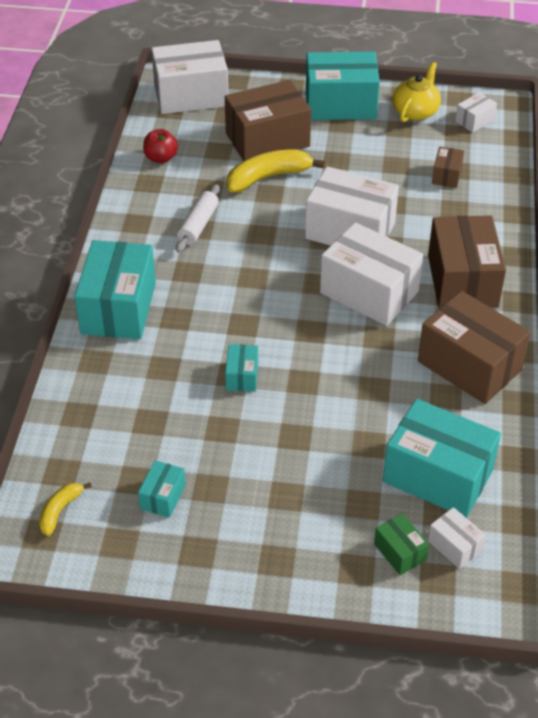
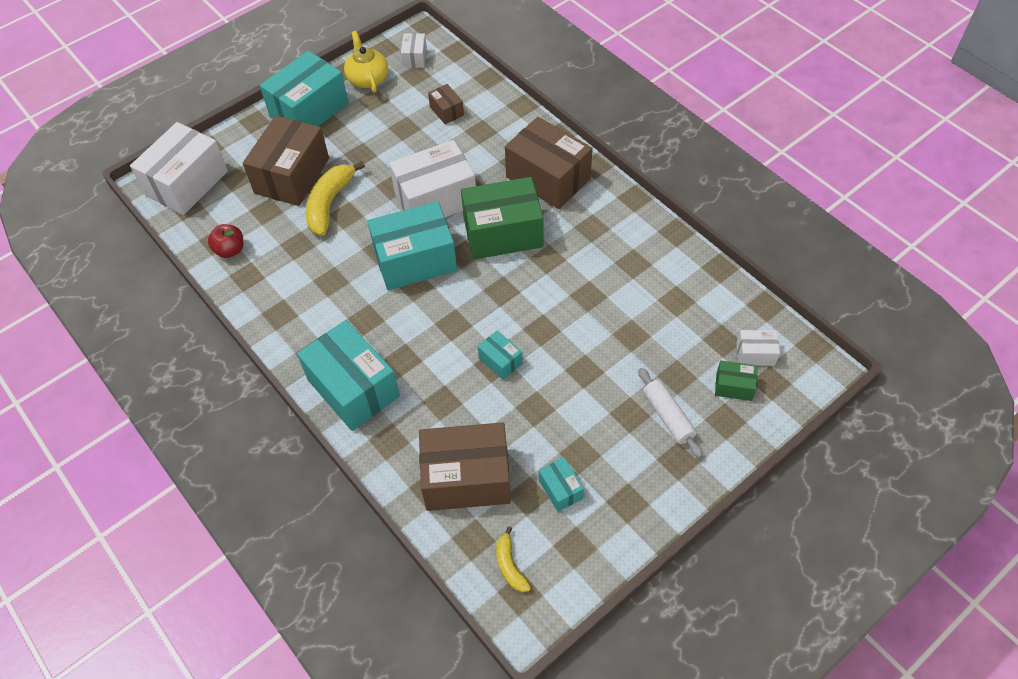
camera: 45 degrees left, 10 degrees up
(198, 225) = (327, 279): white rolling pin -> white rolling pin (668, 416)
(369, 292) = (503, 233): white box -> green box
(438, 476) = (693, 319): turquoise box -> turquoise box (415, 260)
(469, 365) = (621, 231): brown box -> brown box (467, 478)

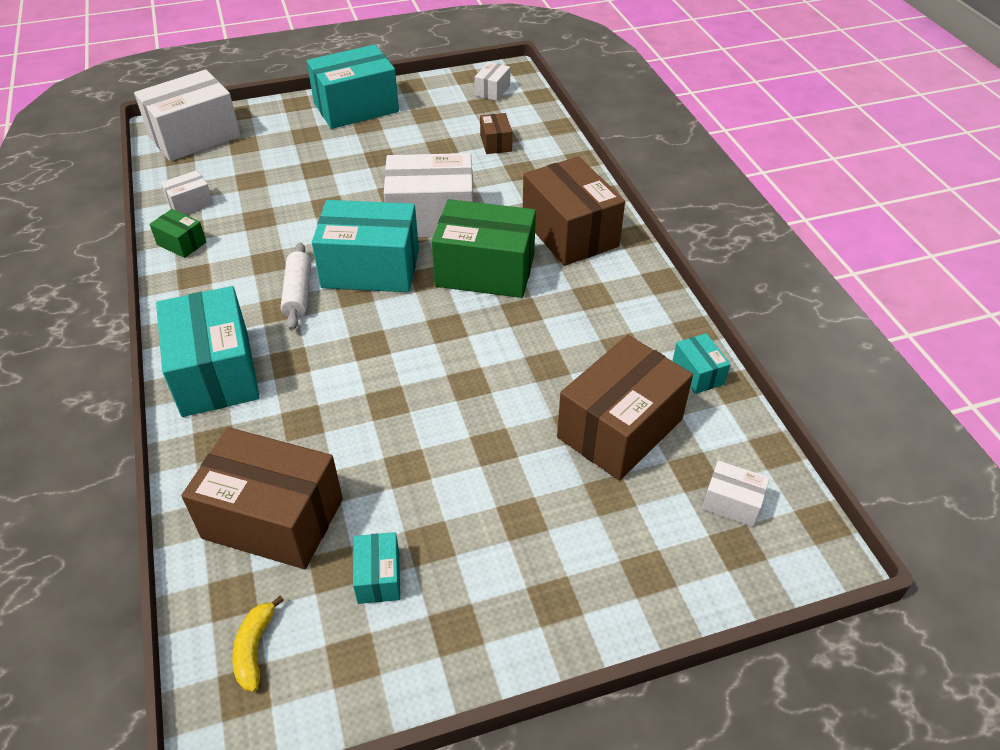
camera: 20 degrees right, 10 degrees down
(230, 250) = (190, 203): red apple -> white box
(292, 176) = (298, 157): brown box -> brown box (620, 428)
(330, 204) = (318, 191): yellow banana -> none
(368, 78) = (433, 96): yellow teapot -> none
(500, 361) = (398, 400): turquoise box -> turquoise box (698, 373)
(668, 416) = (571, 539): white rolling pin -> white rolling pin (298, 293)
(734, 386) = (681, 533): green box -> green box (181, 243)

